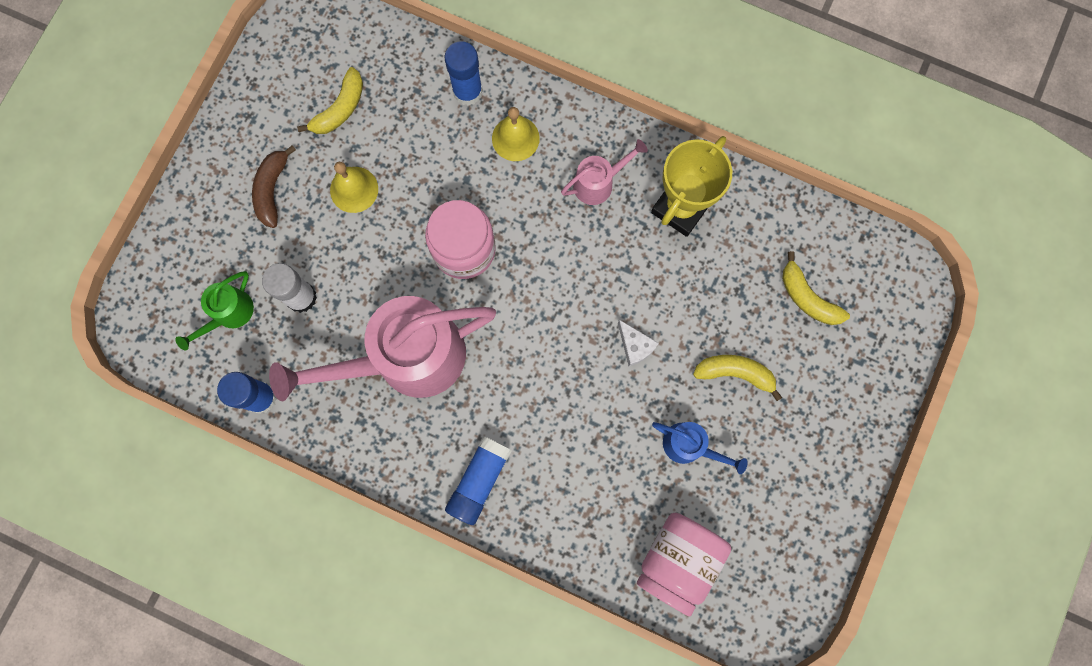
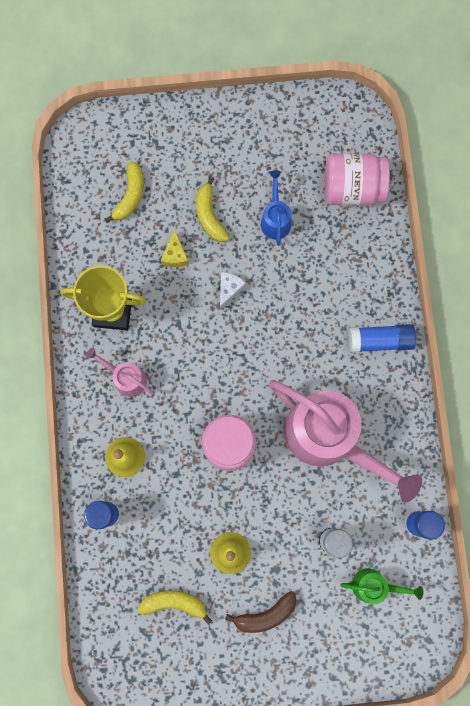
camera: 120 degrees left, 0 degrees up
(709, 309) = (175, 255): none -> yellow cheese

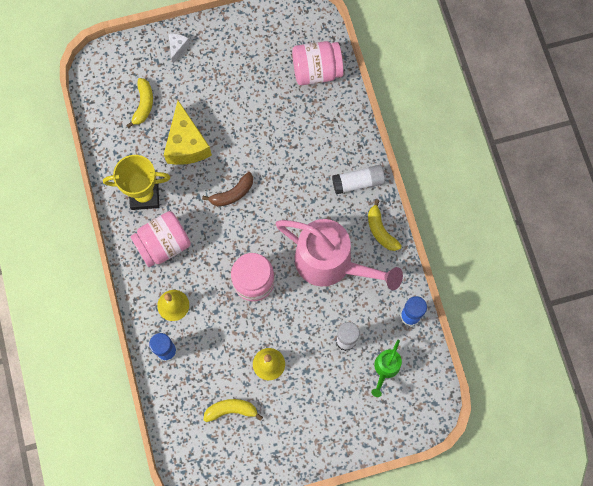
camera: 10 degrees left, 5 degrees down
(126, 378) = (163, 244): pink watering can -> pink jar
(175, 255) = (186, 144): yellow cheese -> yellow cheese, size x2.11
(209, 215) = (208, 110): yellow banana -> yellow banana (380, 230)
(229, 289) = (234, 163): white cheese -> white cheese (177, 48)
(266, 614) = (304, 406): brown banana -> brown banana (232, 194)
(275, 219) = (260, 104): blue watering can -> none
(374, 585) = (385, 369): green watering can -> green watering can turned 120 degrees clockwise
(380, 340) = (358, 182): blue glue stick -> white glue stick

